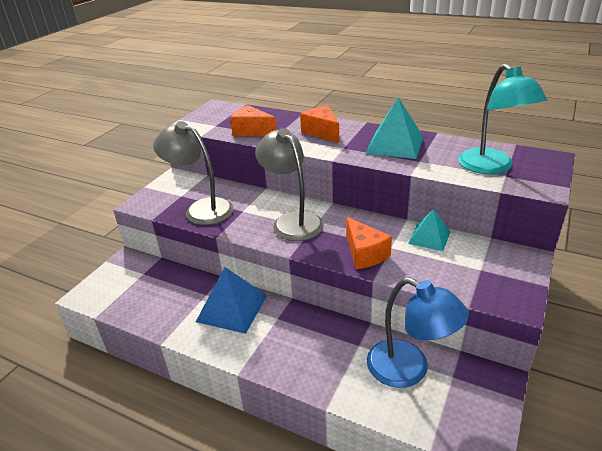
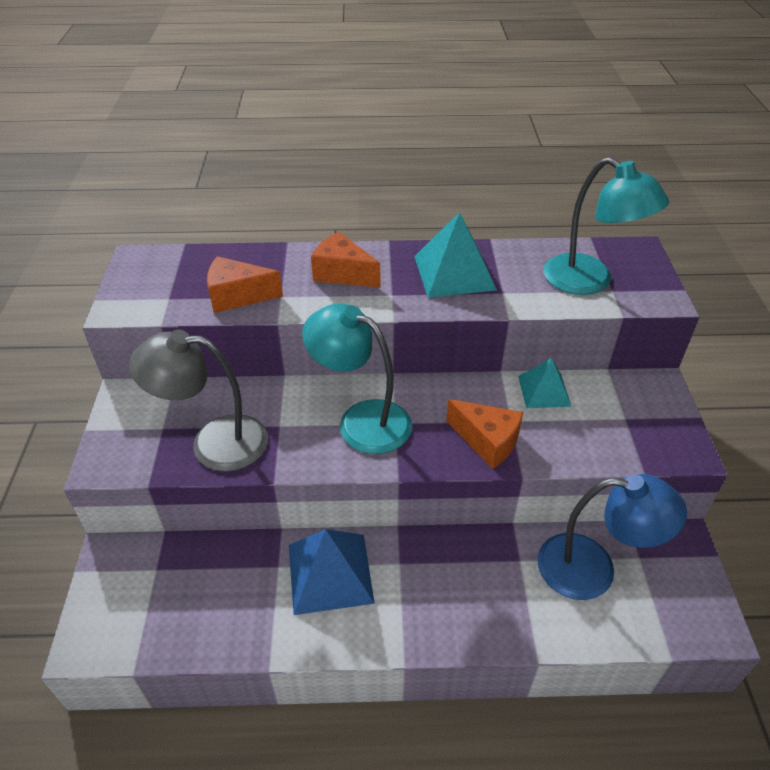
camera: 30 degrees left, 10 degrees up
(292, 221) = (361, 420): grey lamp -> turquoise lamp

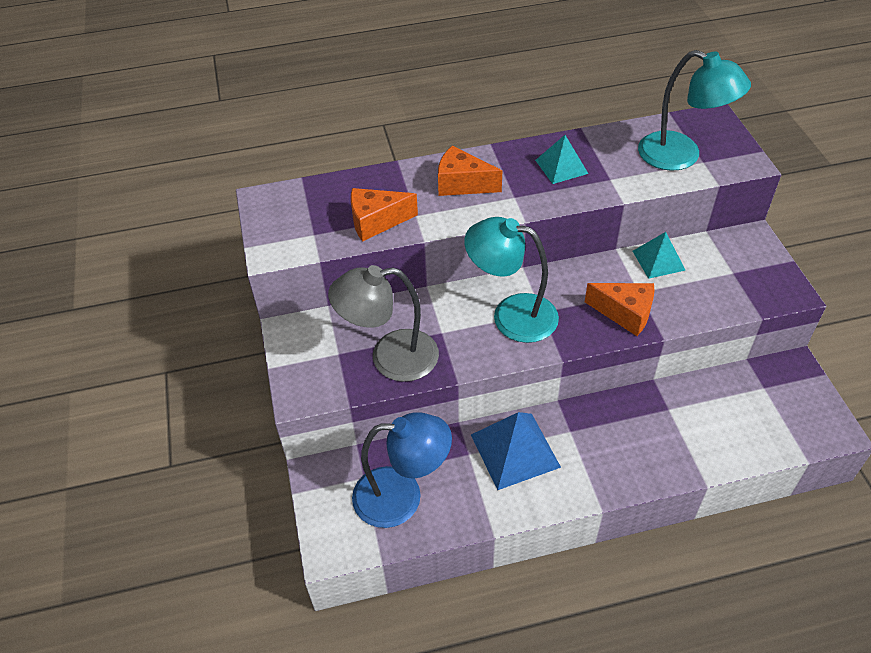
camera: 10 degrees left, 5 degrees up
(454, 272) = (561, 166): turquoise pyramid -> turquoise pyramid, size x0.63
(592, 569) = (729, 404): blue lamp -> blue lamp (402, 496)

